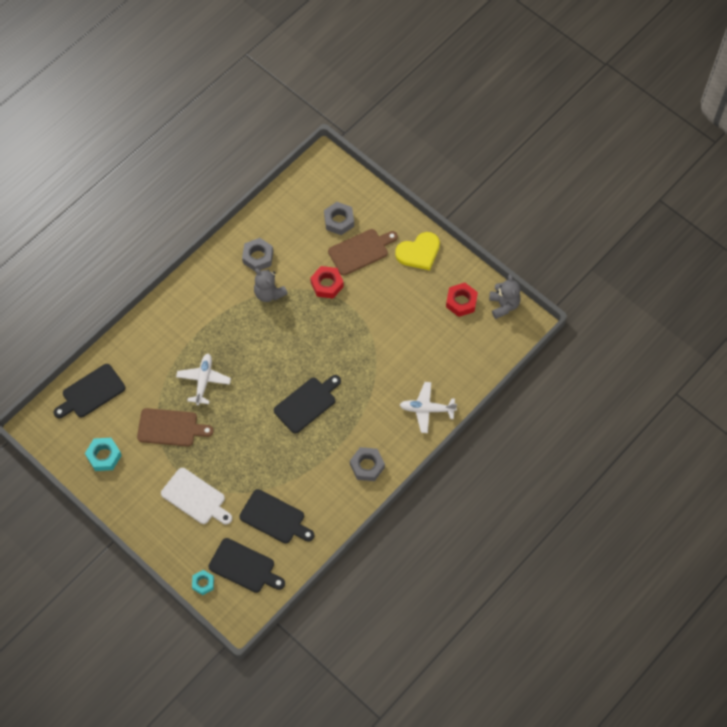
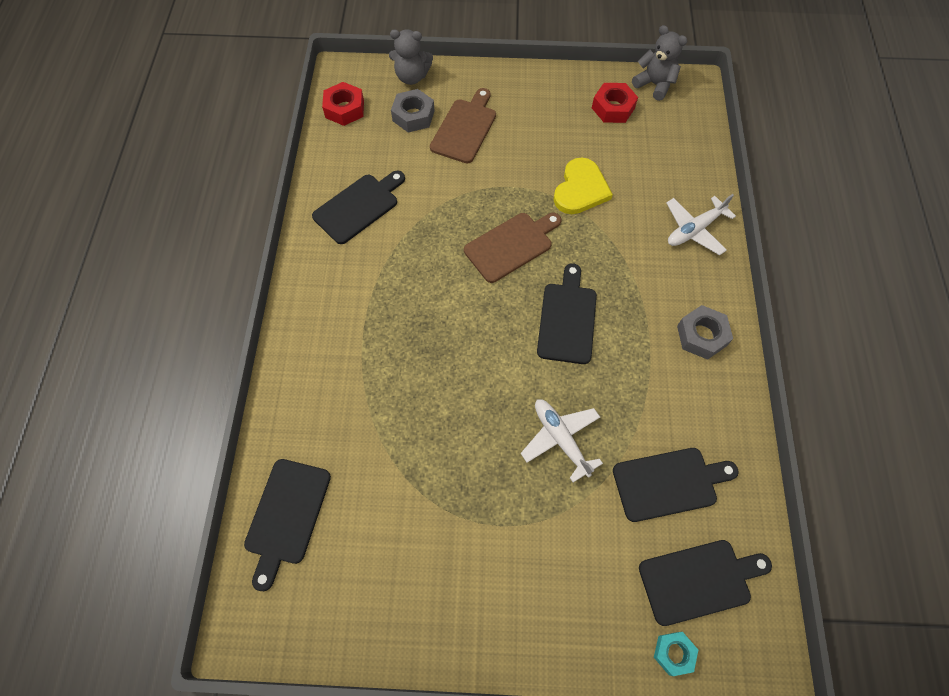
camera: 40 degrees left, 0 degrees up
(104, 456) = (379, 589): turquoise nut -> none
(170, 427) = (435, 476): brown cutting board -> brown cutting board (511, 245)
(195, 497) = (551, 541): white cutting board -> none
(203, 381) = (423, 386): white plane -> white plane (560, 439)
(258, 257) = (358, 206): grey nut -> black cutting board
(269, 293) = (407, 234): grey teddy bear -> grey teddy bear (412, 77)
(327, 284) = (462, 182): red nut -> red nut (344, 109)
(419, 252) = (524, 92): yellow heart -> yellow heart (580, 189)

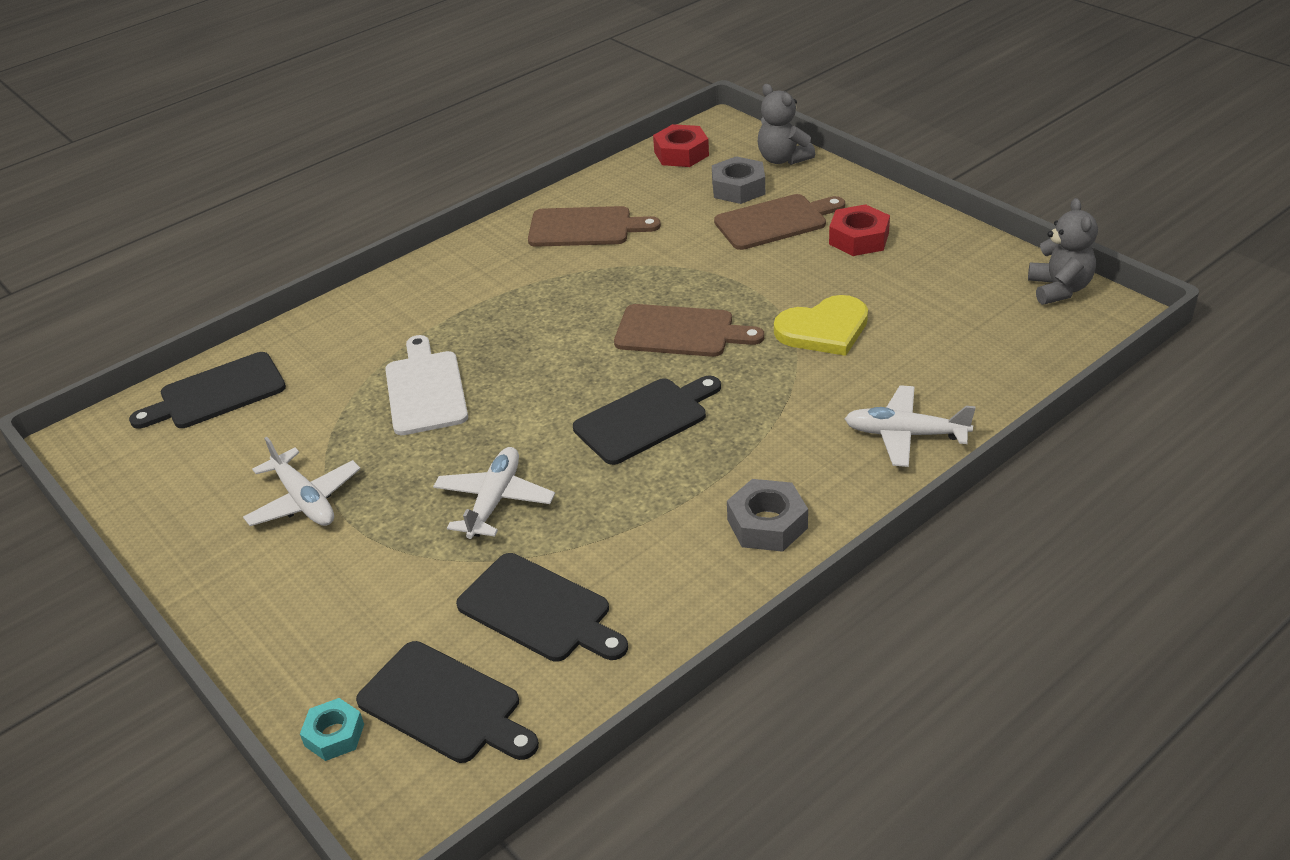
camera: 50 degrees right, 25 degrees down
(358, 206) = (585, 227): black cutting board -> brown cutting board
(420, 399) = (425, 389): none -> white cutting board
(456, 536) = (304, 500): none -> white plane
(613, 108) = (971, 284): red nut -> red nut (859, 238)

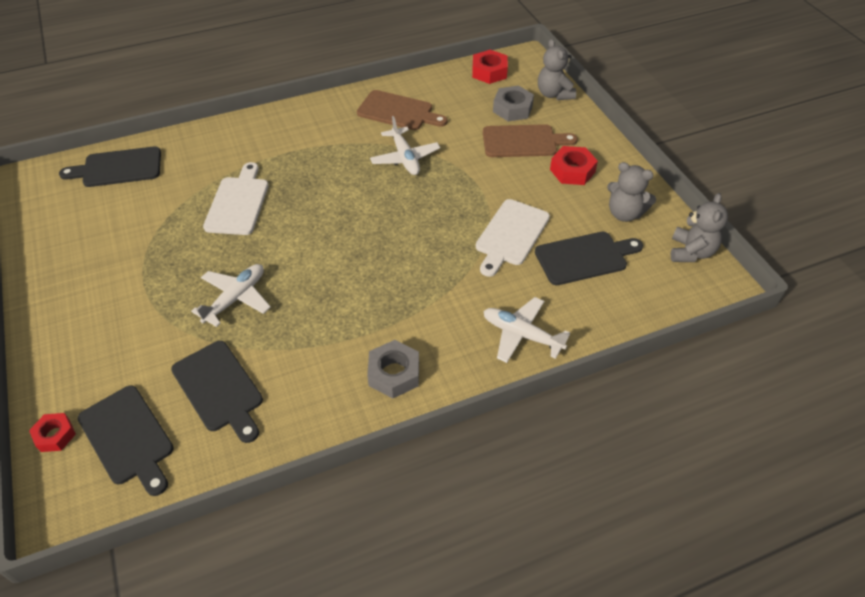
camera: 15 degrees right, 10 degrees up
(304, 500) = (126, 261): white plane -> white plane (405, 158)
(334, 735) = (55, 435): turquoise nut -> red nut
(645, 419) = (359, 267): black cutting board -> black cutting board (584, 257)
(680, 332) = (416, 208): brown cutting board -> none
(824, 329) = (511, 235): yellow heart -> white cutting board
(953, 269) = (624, 213): none -> grey teddy bear

